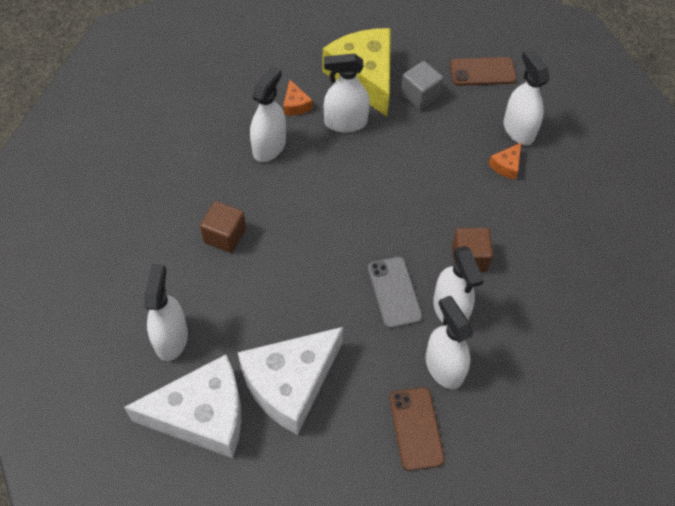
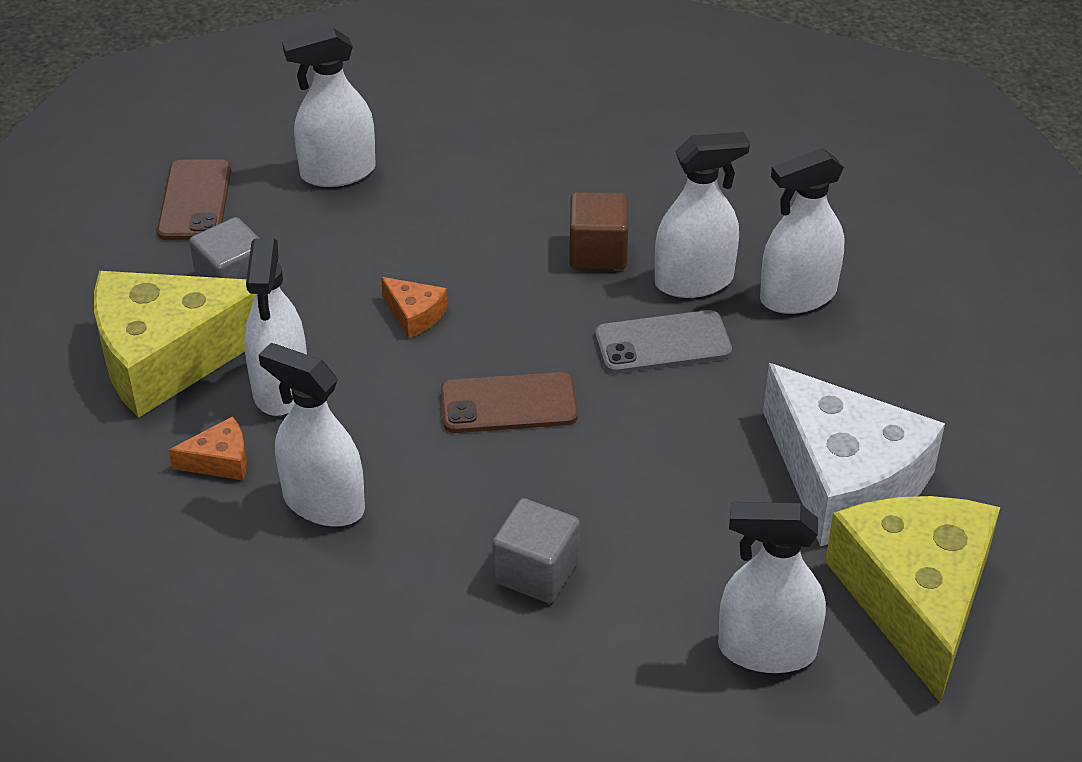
camera: 85 degrees left, 15 degrees down
(202, 415) = (915, 598): white cheese -> yellow cheese
(225, 235) = (536, 572): brown cube -> grey cube
(416, 428) = (904, 334): brown phone -> brown phone (509, 404)
(506, 165) = (413, 193): orange cheese -> orange cheese (414, 315)

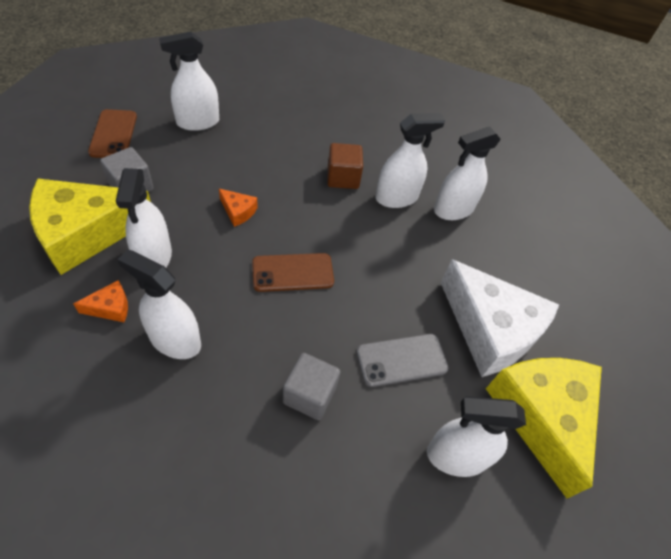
camera: 10 degrees left, 10 degrees up
(663, 343) = (381, 236): grey phone -> grey phone (401, 360)

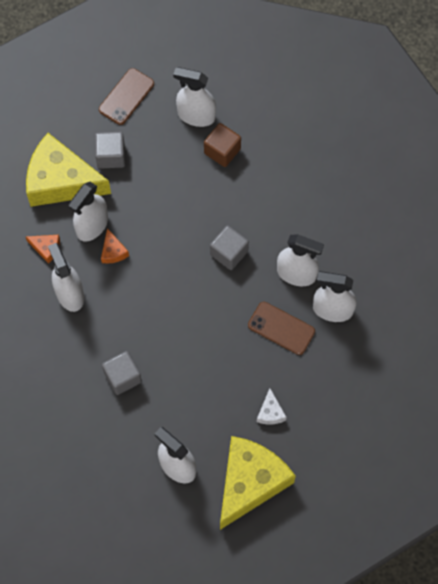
camera: 45 degrees right, 15 degrees up
(238, 211) = (170, 219): orange cheese -> orange cheese (113, 251)
(292, 273) = (172, 290): brown phone -> brown phone (281, 328)
(321, 211) = (229, 253): none -> grey cube
(343, 178) = (269, 232): brown cube -> brown cube (222, 151)
(401, 360) = (194, 393): grey phone -> none
(490, 330) = (270, 412): white cheese -> white cheese, size x0.40

